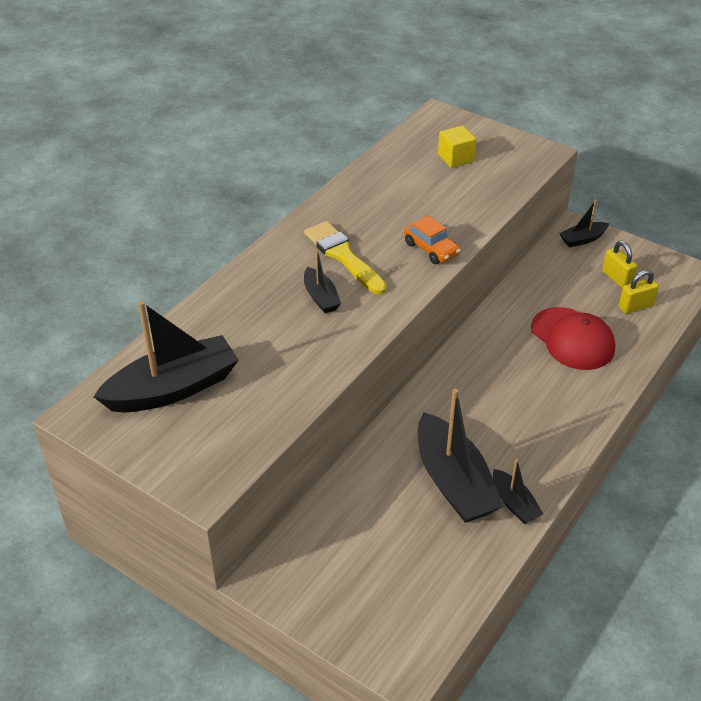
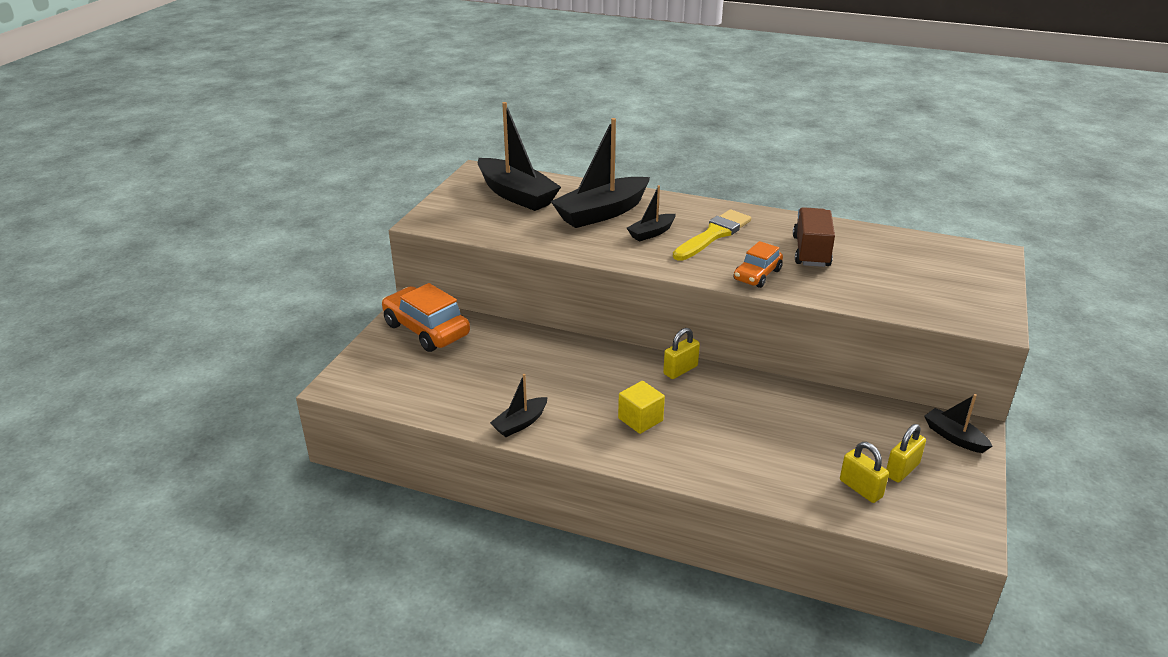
camera: 75 degrees right, 10 degrees down
(313, 565) = (426, 330): none -> orange car
(400, 206) = (811, 251): none -> brown truck
(453, 482) = (534, 386): black boat -> black boat (602, 213)
(455, 158) = (923, 271): yellow cube -> yellow cube (640, 419)
(456, 366) = (680, 370): none -> yellow padlock
(572, 339) = (769, 442): red cap -> none

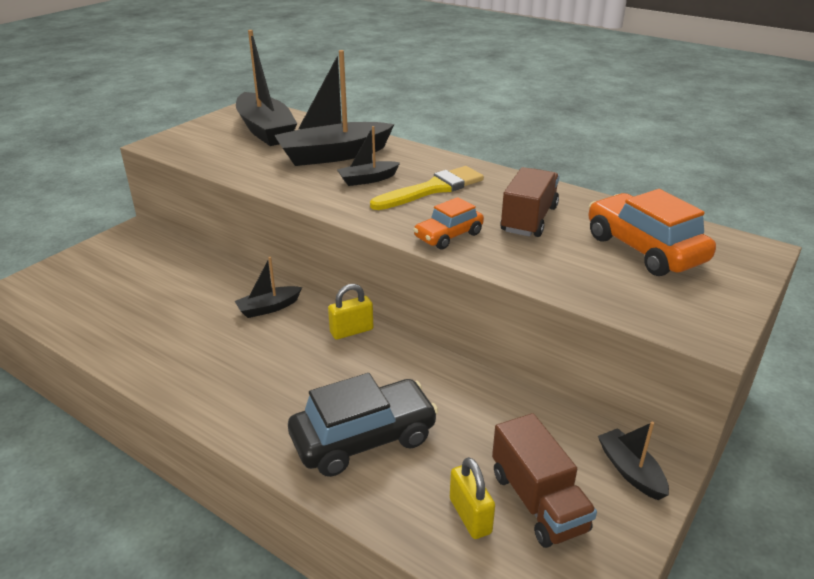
camera: 15 degrees right, 0 degrees up
(426, 330) = (134, 251): orange car -> orange car (644, 249)
(520, 423) = (145, 359): black boat -> black boat (268, 308)
(640, 419) = (270, 378): yellow cube -> none
(748, 451) = (364, 439): none -> black car
(902, 470) = (538, 501): yellow padlock -> brown truck

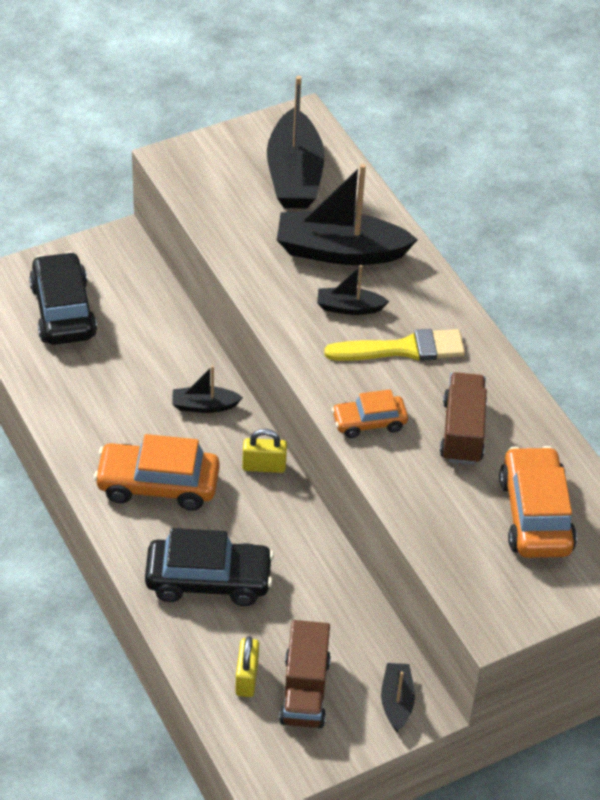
camera: 25 degrees right, 15 degrees up
(99, 286) = (63, 311): none -> black car
(260, 378) = (158, 485): none -> orange car
(529, 219) = (462, 432): brown truck -> brown truck turned 45 degrees counterclockwise

